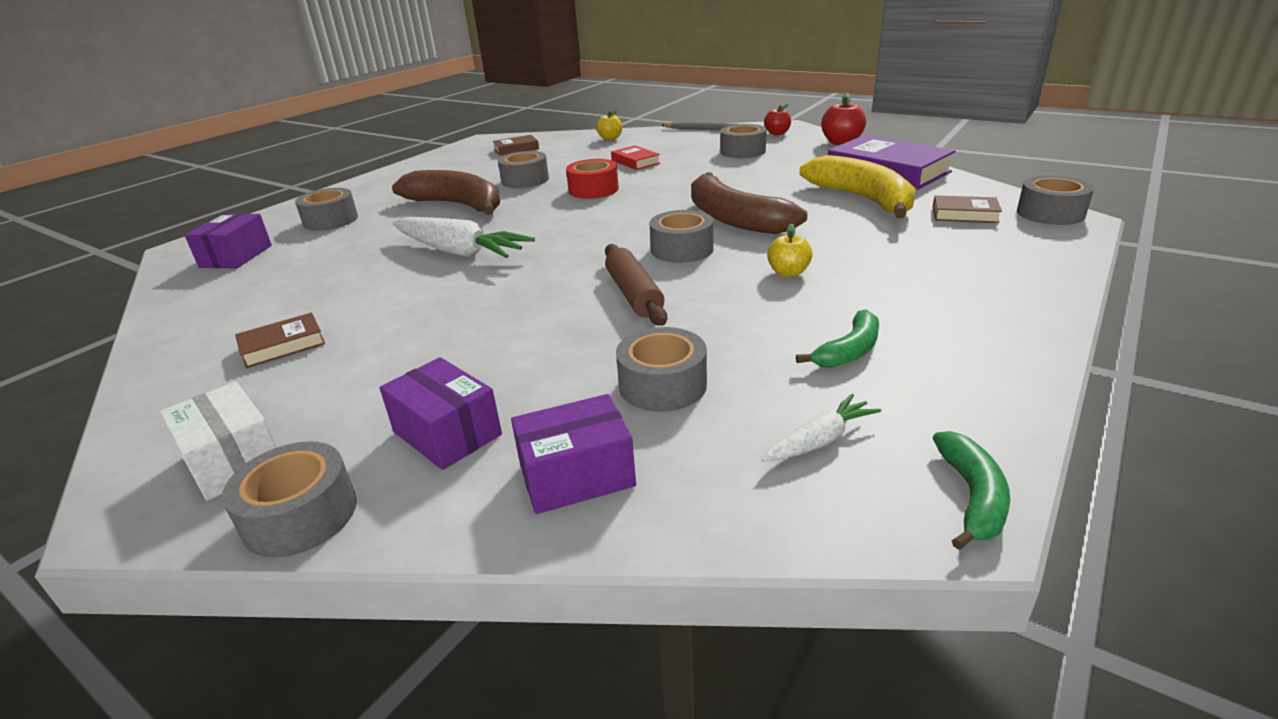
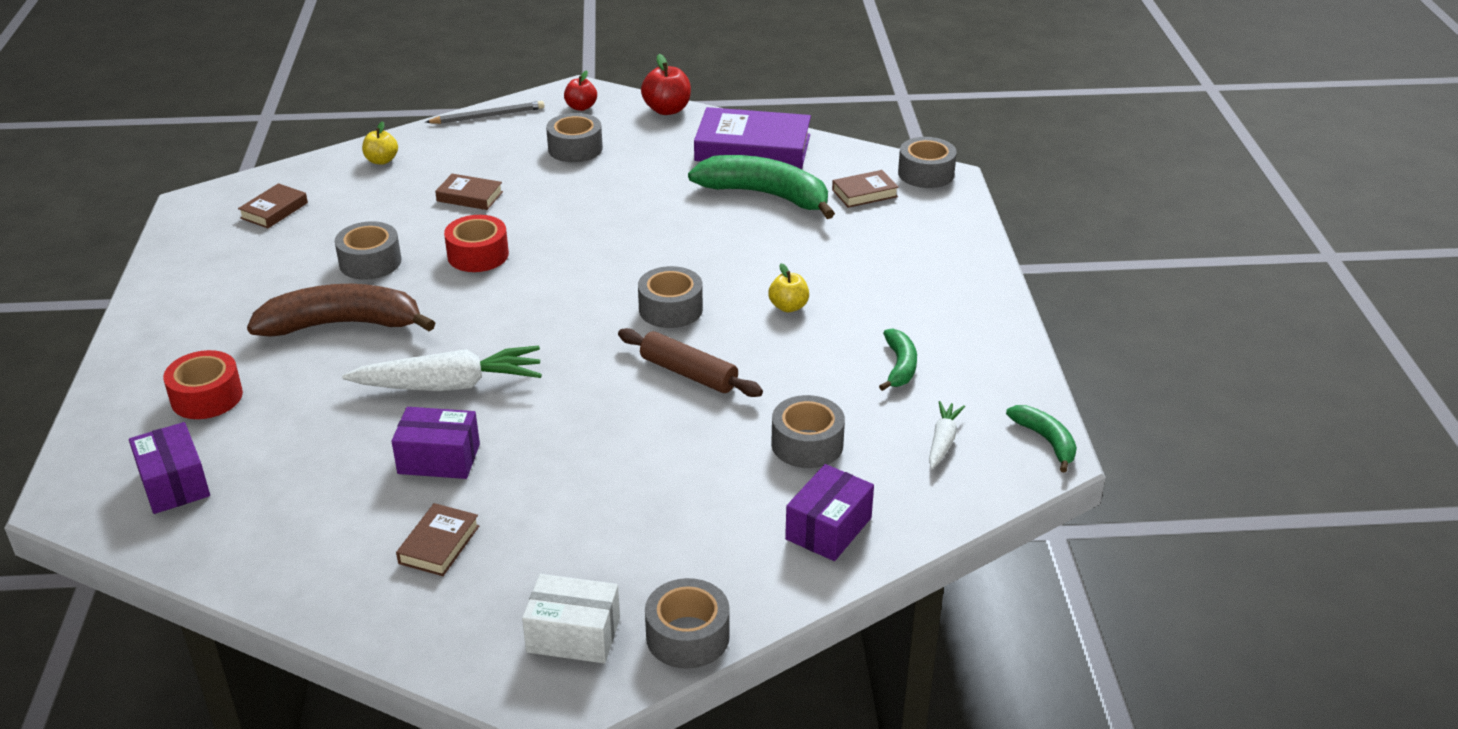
camera: 40 degrees left, 5 degrees up
(330, 220) = (207, 397): grey tape -> red tape
(447, 433) = (704, 544): purple box -> purple box (439, 459)
(635, 162) = (469, 196): red book -> brown book
(734, 219) = (676, 255): brown banana -> none
(862, 199) = (765, 195): yellow banana -> green banana

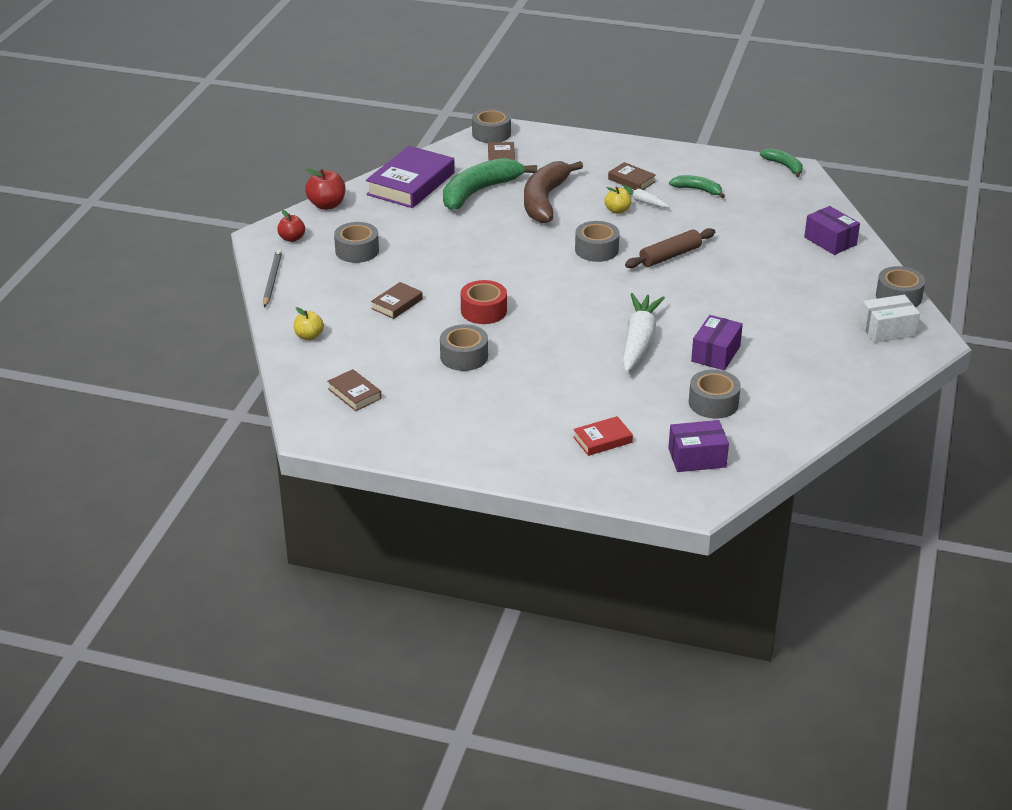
camera: 70 degrees left, 0 degrees up
(207, 397) = (602, 440): red tape -> red book
(342, 325) = (542, 376): brown banana -> brown banana (544, 200)
(439, 544) = (797, 363): brown book -> brown book (631, 180)
(573, 635) = (887, 330): white box -> white box turned 45 degrees clockwise
(807, 444) = (756, 232): grey tape -> grey tape (713, 403)
(942, 441) = (771, 193): white carrot -> white carrot (642, 201)
(1046, 441) = (784, 166): green banana -> green banana turned 60 degrees clockwise

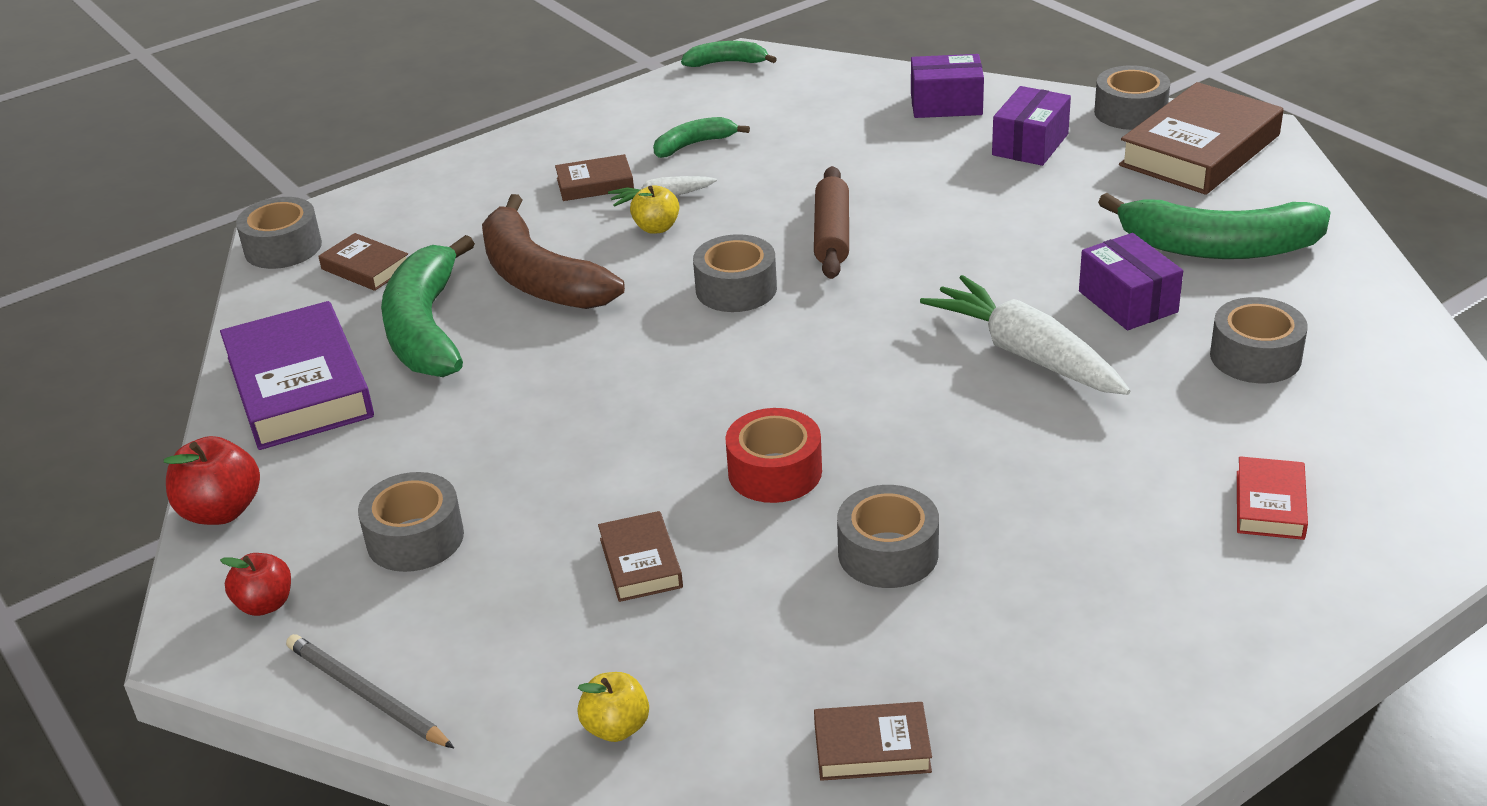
camera: 50 degrees left, 0 degrees up
(697, 458) = (1391, 432): purple box -> purple box (1030, 144)
(797, 364) = (1218, 247): none -> green banana
(887, 330) = (1199, 150): white box -> brown book

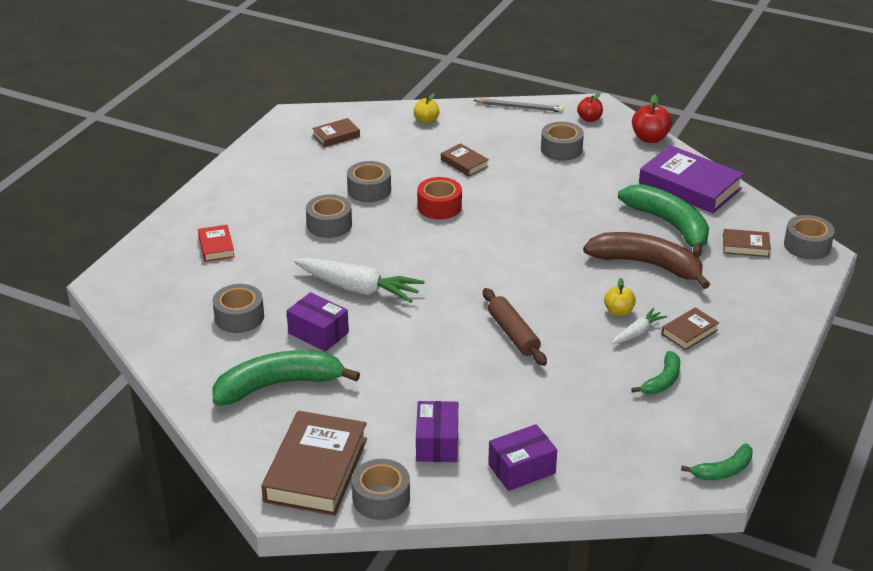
camera: 150 degrees right, 0 degrees up
(736, 289) = (536, 286): grey tape -> grey tape (329, 224)

